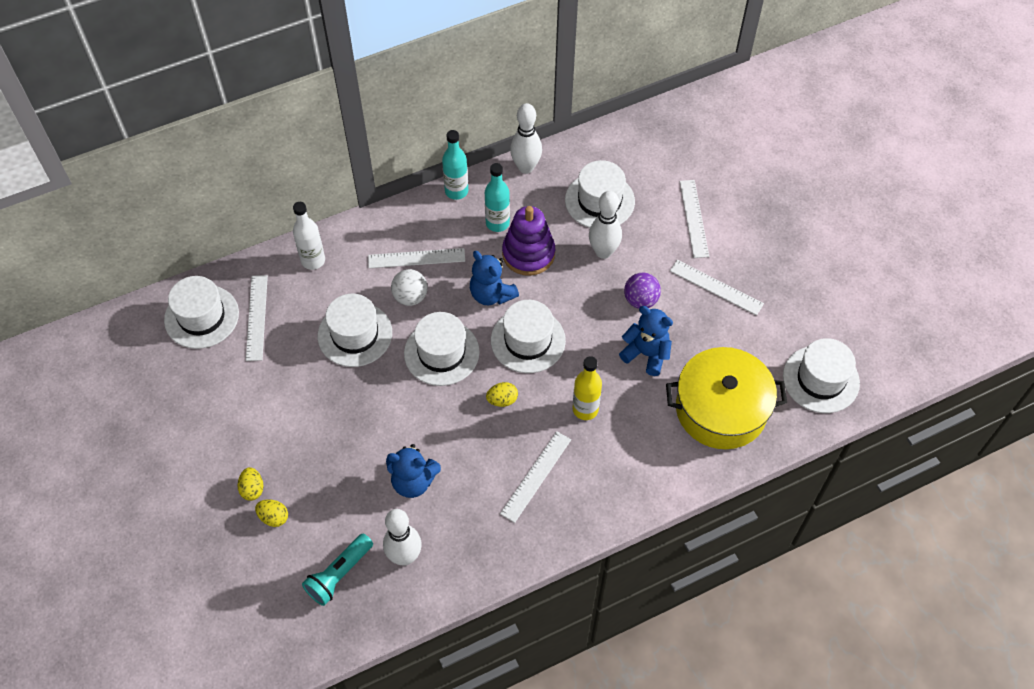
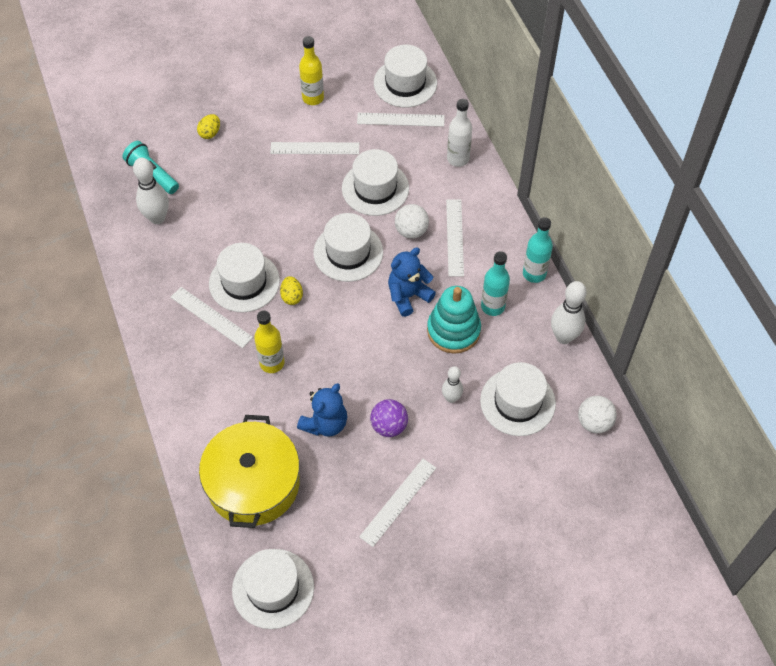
camera: 95 degrees right, 0 degrees up
(221, 410) = (313, 98): none -> yellow bottle
(252, 489) = (237, 119): yellow egg -> none
(413, 481) = (223, 226): blue teddy bear -> none
(528, 254) = (453, 330): purple stacking toy -> turquoise stacking toy
(528, 340) = (353, 322): white hat -> white hat (244, 282)
(603, 252) = (451, 398): white bowling pin -> white bowling pin, size x0.62
(611, 145) = (594, 422): none -> white ball
(694, 218) = (490, 493): white ruler -> white ruler (315, 148)

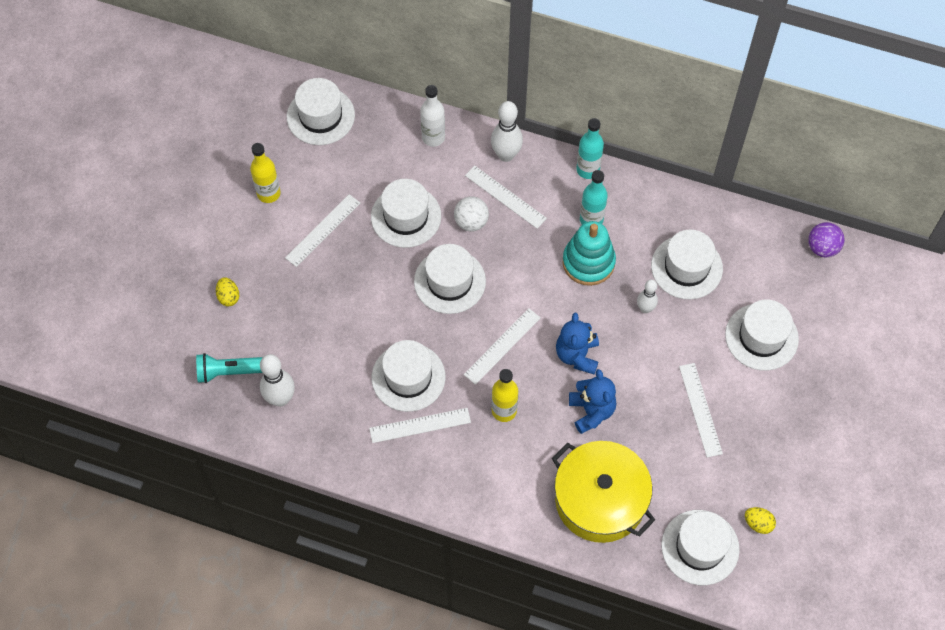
camera: 50 degrees left, 5 degrees up
(292, 296) = (454, 352): yellow egg -> yellow egg (758, 523)
(389, 426) = (632, 369): purple ball -> purple ball (822, 248)
(400, 119) = (355, 147): white ruler -> white ruler (502, 346)
(408, 296) = (529, 269): blue teddy bear -> blue teddy bear (577, 355)
(508, 502) = (761, 337): none -> white hat
(564, 337) = (659, 194): white bowling pin -> white bowling pin (506, 155)
(594, 422) = (745, 231): white ball -> none

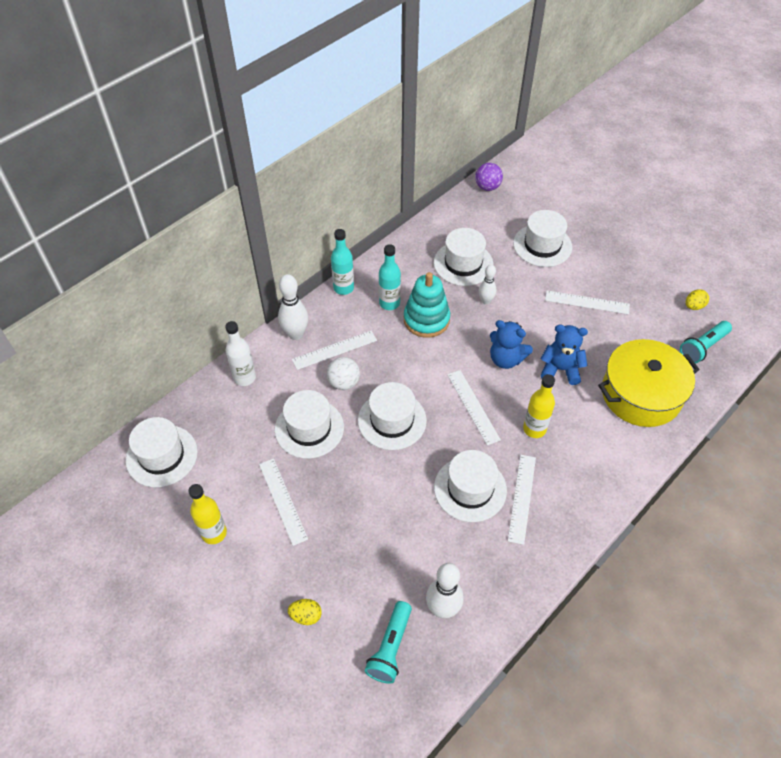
camera: 65 degrees left, 10 degrees down
(700, 547) = (703, 347): white hat -> turquoise flashlight

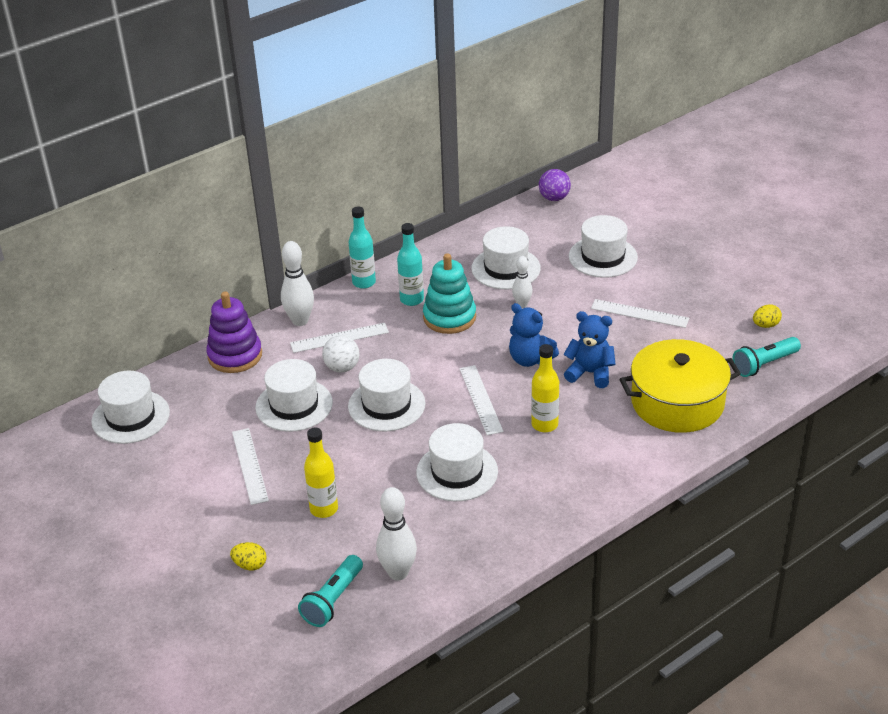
camera: 10 degrees right, 15 degrees down
(214, 533) = (170, 487): yellow bottle -> yellow bottle (324, 509)
(244, 378) = (235, 356): white bottle -> purple stacking toy
(521, 498) = (512, 485): white ruler -> none

